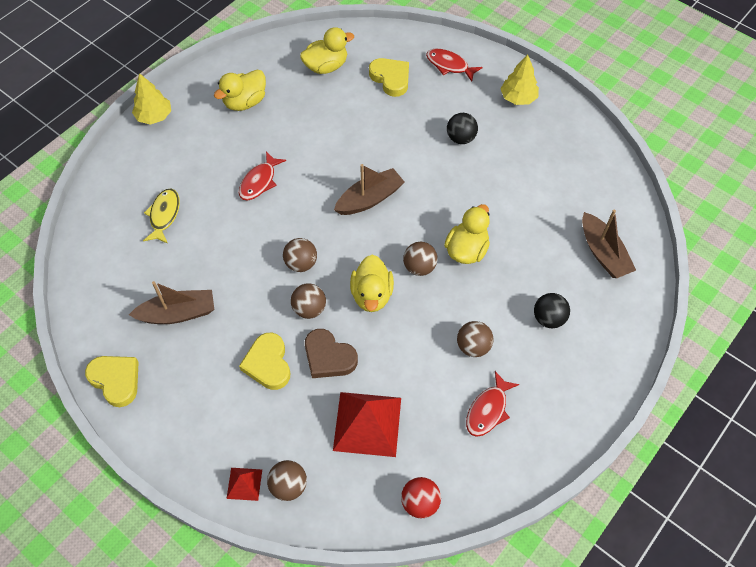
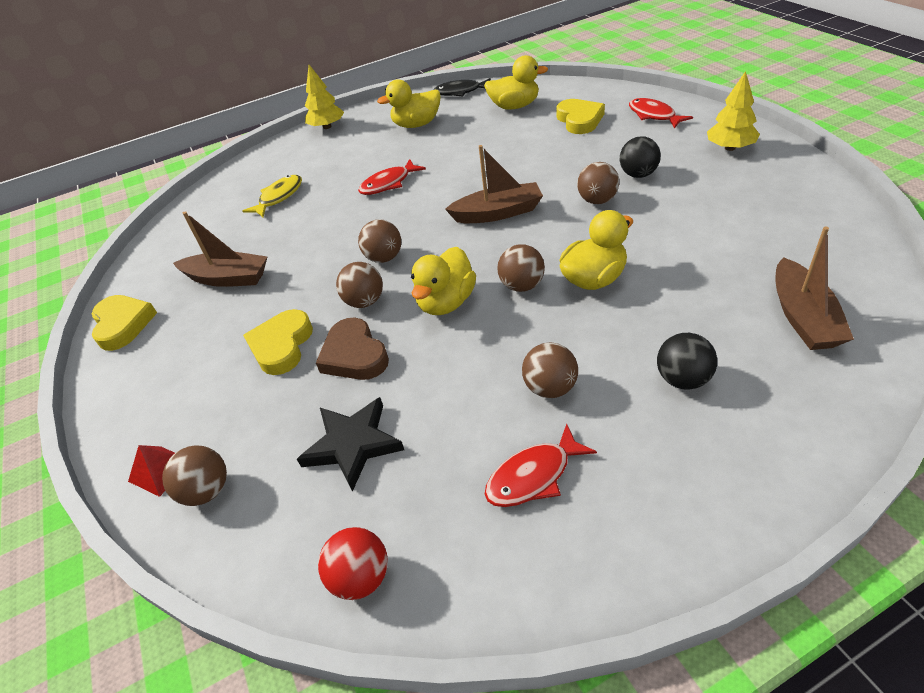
camera: 30 degrees right, 15 degrees down
(264, 51) = (460, 92): none -> black fish
(367, 424) = (353, 444): red pyramid -> black star
(440, 172) = (597, 200): none -> brown ball

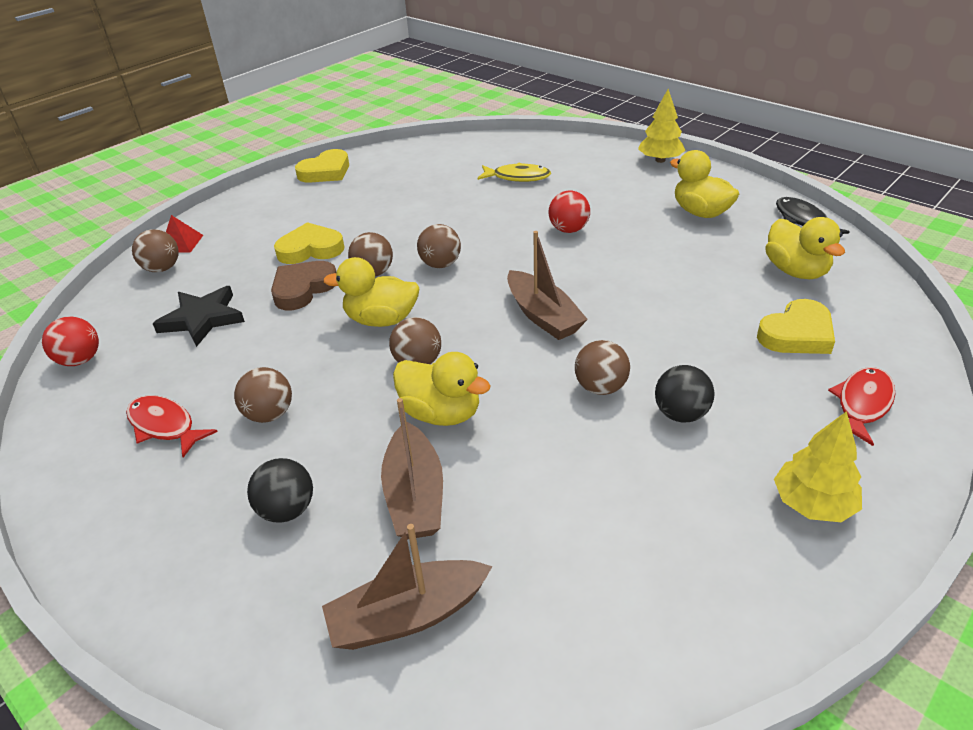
camera: 65 degrees right, 5 degrees down
(228, 278) = (390, 194): brown boat -> brown boat (415, 495)
(388, 184) = (568, 230): red fish -> red ball

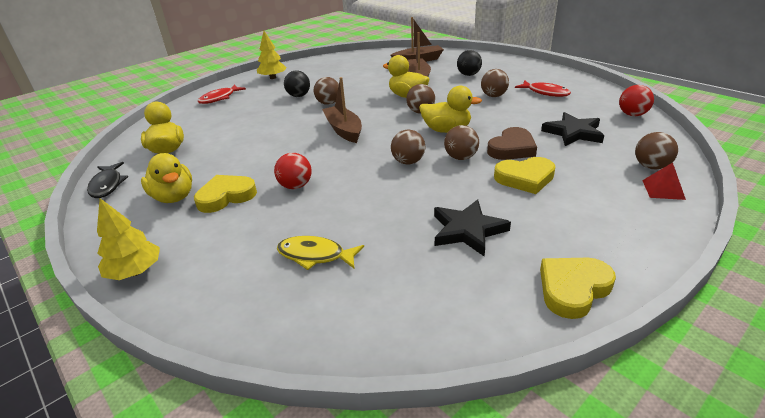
camera: 175 degrees left, 5 degrees down
(388, 200) = (467, 230): none -> black star
(797, 334) = (212, 120): yellow heart -> yellow heart (226, 196)

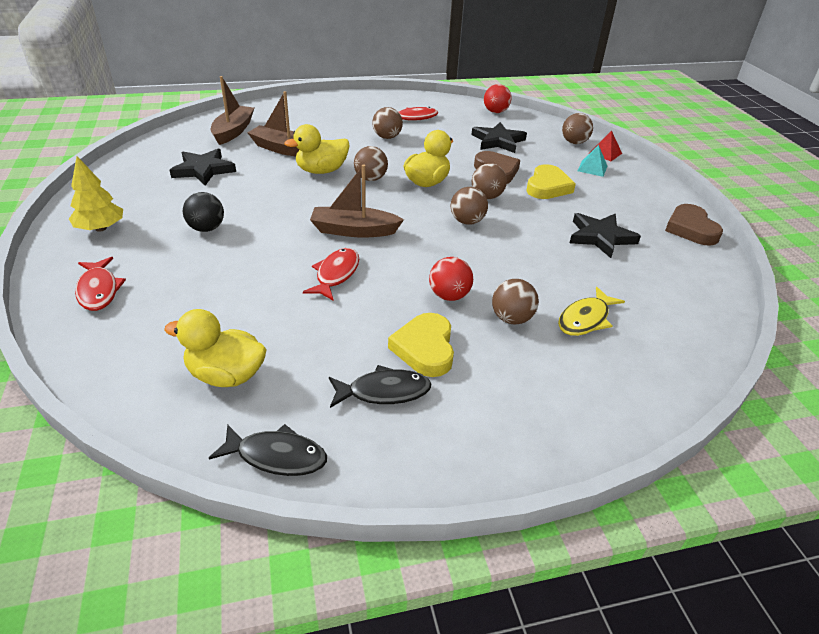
camera: 65 degrees left, 5 degrees up
(135, 272) = (535, 449): yellow tree -> none
(174, 197) = (384, 392): yellow duck -> black fish
(286, 143) = (336, 274): none -> red fish
(328, 103) = (265, 217): brown ball -> brown ball (511, 318)
(360, 72) = (203, 170): none -> black star
(468, 75) = (320, 127): black ball -> none
(573, 289) = (691, 229): yellow heart -> brown heart
(610, 191) = (592, 168): none -> turquoise pyramid

